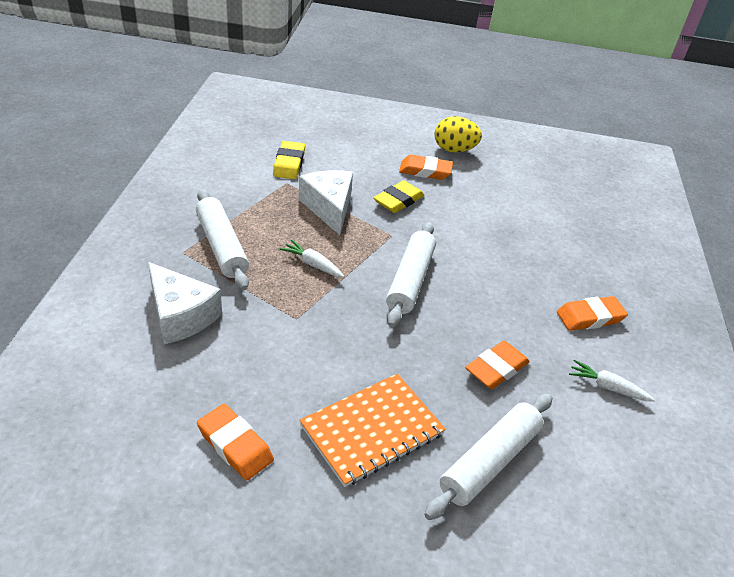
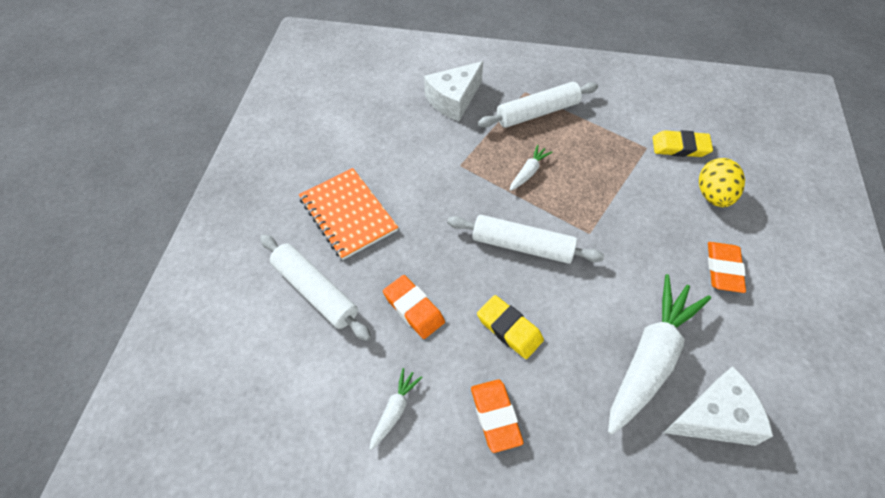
camera: 95 degrees right, 15 degrees up
(235, 445) = (338, 140): orange eraser -> none
(329, 208) = (616, 181): white cheese -> white cheese (714, 417)
(398, 201) = (651, 240): yellow eraser -> yellow eraser (509, 329)
(454, 150) = (790, 305): yellow egg -> yellow egg (713, 195)
(513, 223) = (650, 358): none -> white carrot

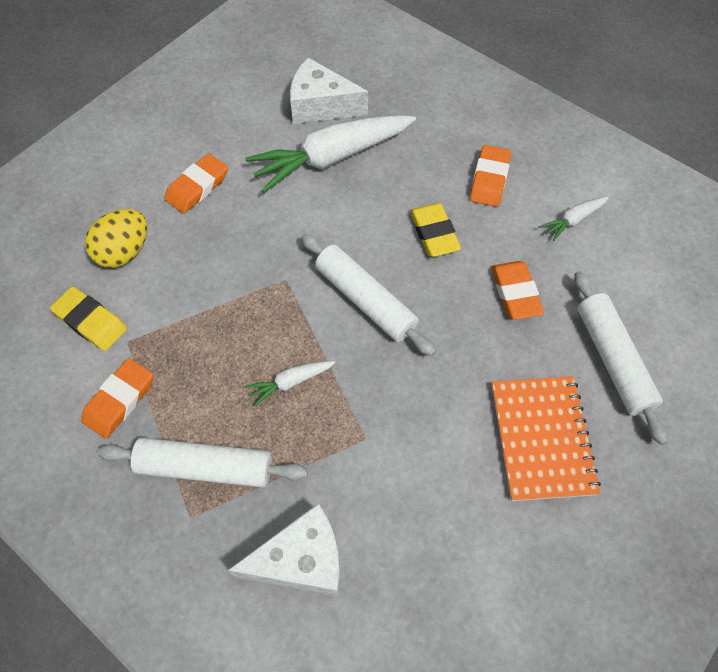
camera: 150 degrees left, 5 degrees up
(615, 119) = (119, 400): none -> orange eraser

